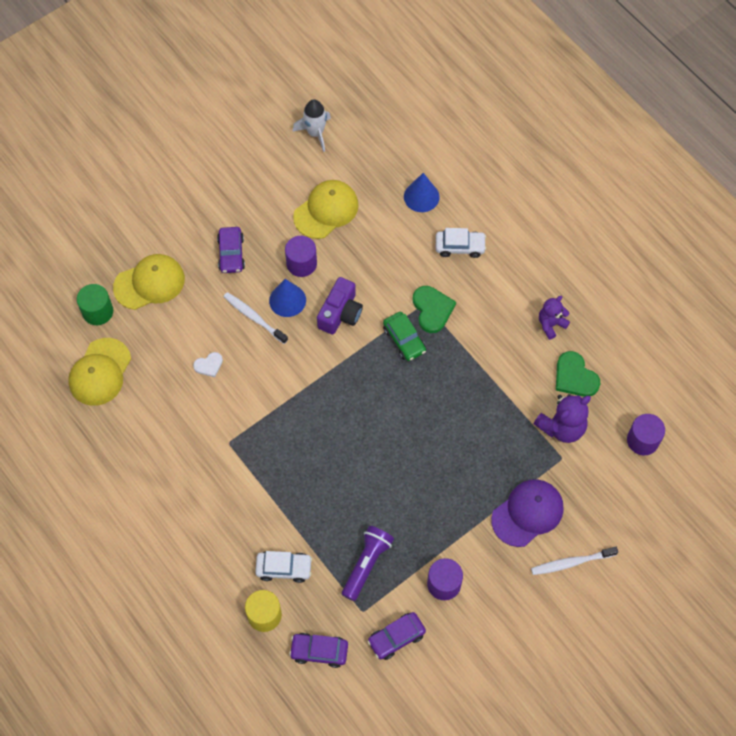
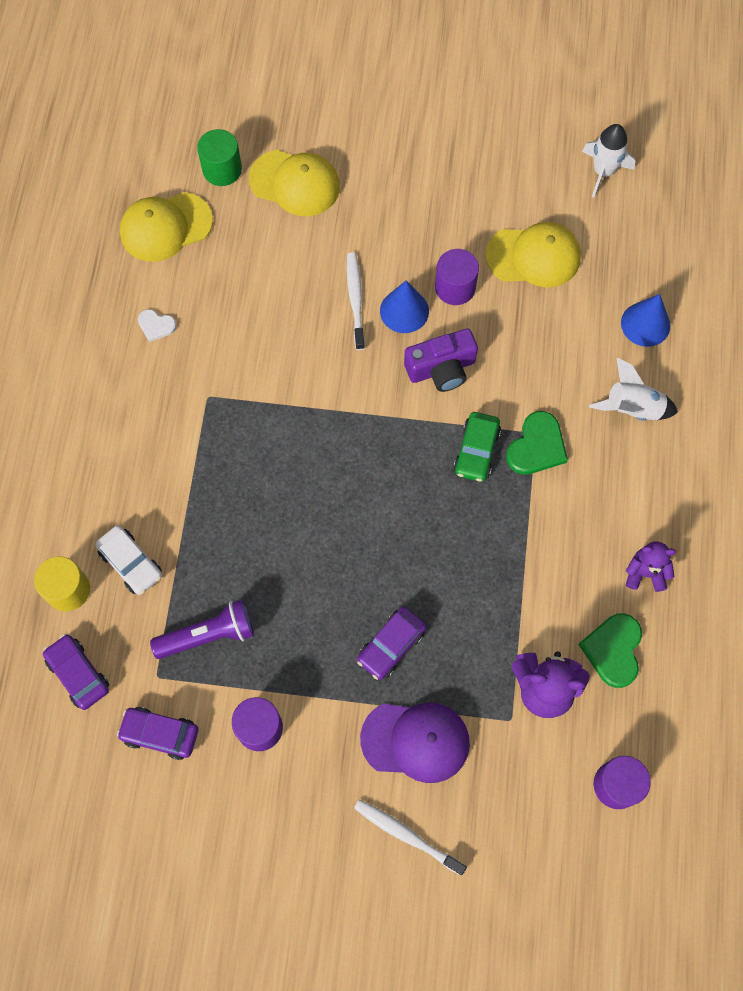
camera: 45 degrees right, 5 degrees up
(209, 365) = (267, 307): white heart -> white heart (156, 325)
(231, 254) = (398, 220): purple car -> purple car (391, 646)
(460, 247) = (632, 408): white car -> white rocket

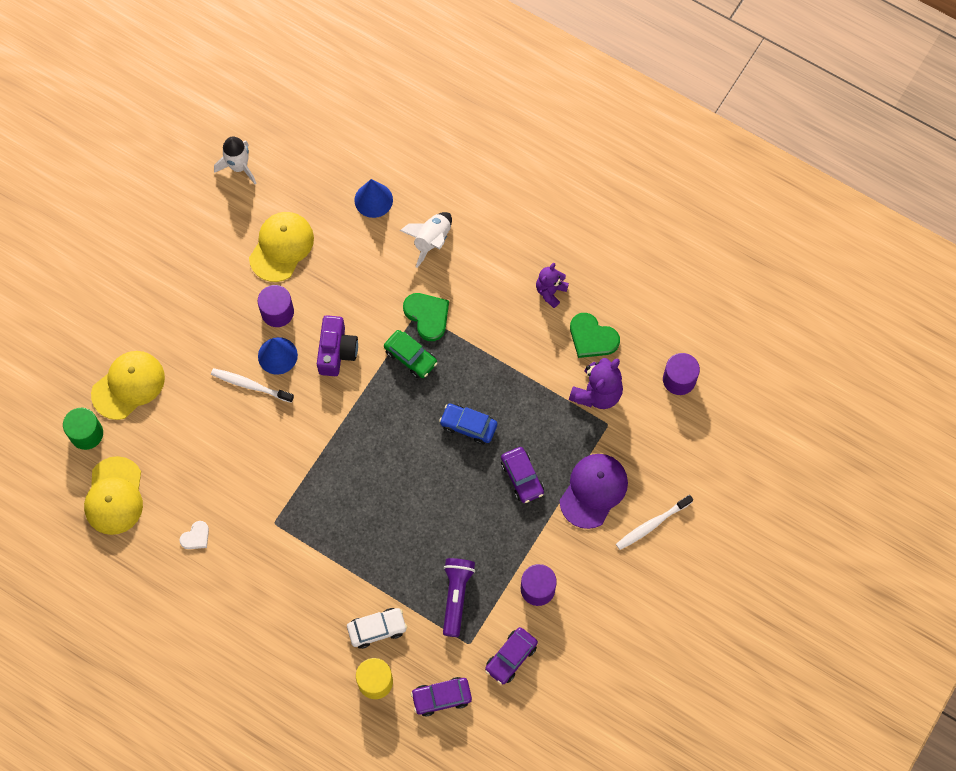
camera: 65 degrees left, 0 degrees up
(425, 554) = (468, 426): none -> blue car

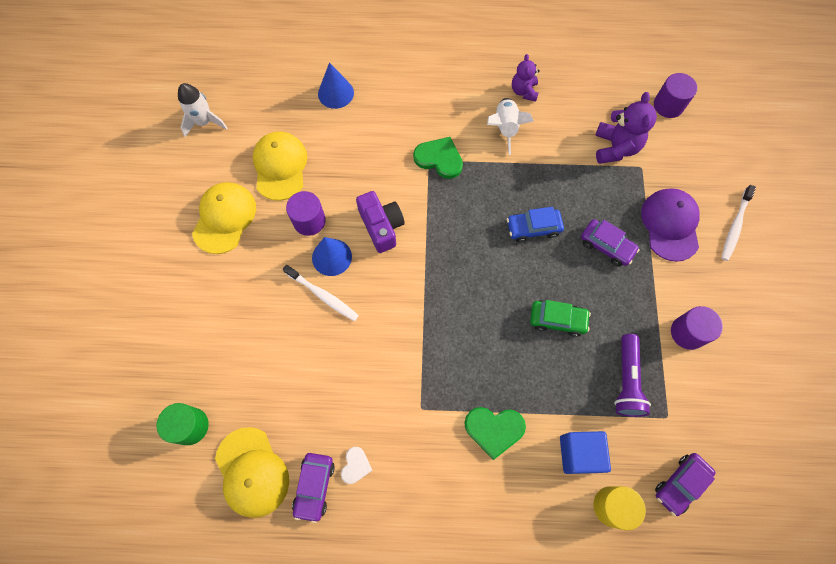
camera: 30 degrees left, 0 degrees up
(128, 385) = (207, 357): yellow cap -> yellow cap (224, 218)
(250, 385) = (323, 295): white toothbrush -> white toothbrush turned 135 degrees counterclockwise
(377, 629) = (579, 453): white car -> blue cube
(411, 357) = (447, 198): green car -> green car (557, 320)
(431, 240) = (403, 100): white rocket -> white rocket (505, 128)
(456, 596) = (626, 380): purple flashlight -> purple flashlight turned 150 degrees counterclockwise
(511, 657) = (711, 408): purple car -> purple car (314, 486)
(592, 337) = (580, 108): green heart -> green heart (494, 429)

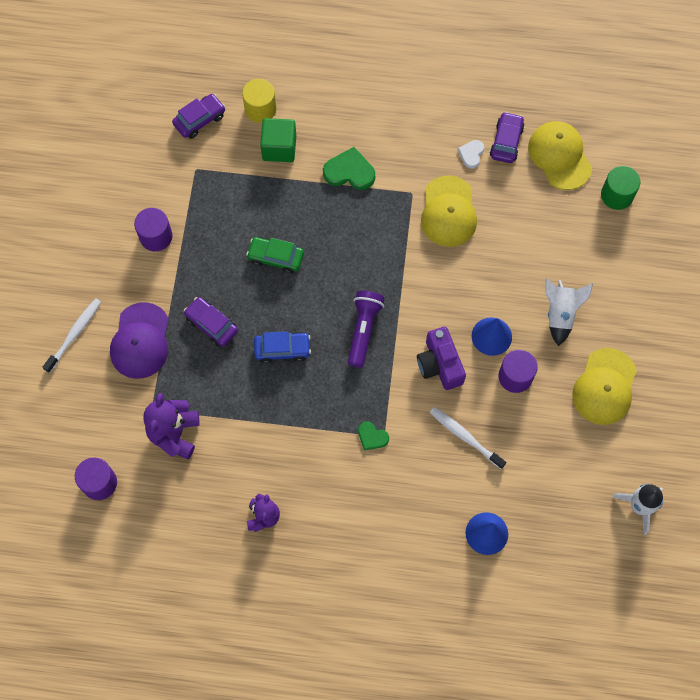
camera: 175 degrees left, 0 degrees up
(280, 167) = (548, 442): yellow cap -> yellow cap (448, 212)
(323, 295) = (500, 298): white toothbrush -> white toothbrush (465, 437)
(439, 159) = (372, 437): green heart -> green heart, size x0.59
(505, 128) = (293, 469): white rocket -> white rocket (560, 314)
(579, 453) = (279, 148): blue cube -> green cube
(626, 380) = (224, 201): purple flashlight -> purple flashlight (363, 330)

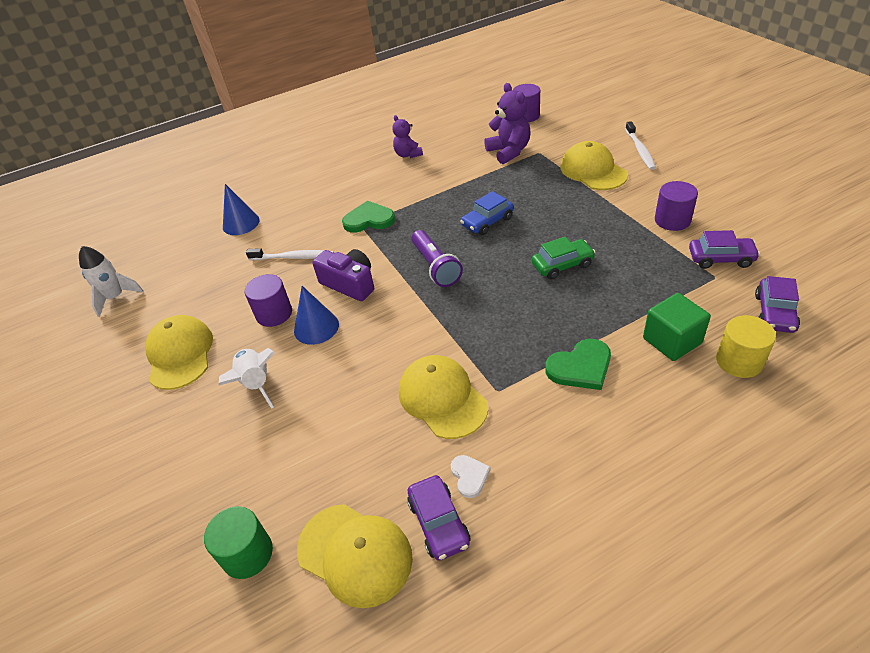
camera: 150 degrees right, 25 degrees down
(140, 341) = (593, 171): purple cap -> yellow cap
(211, 325) = (557, 204): purple car -> purple car (720, 258)
(372, 437) = (369, 220): green heart -> green heart, size x1.70

